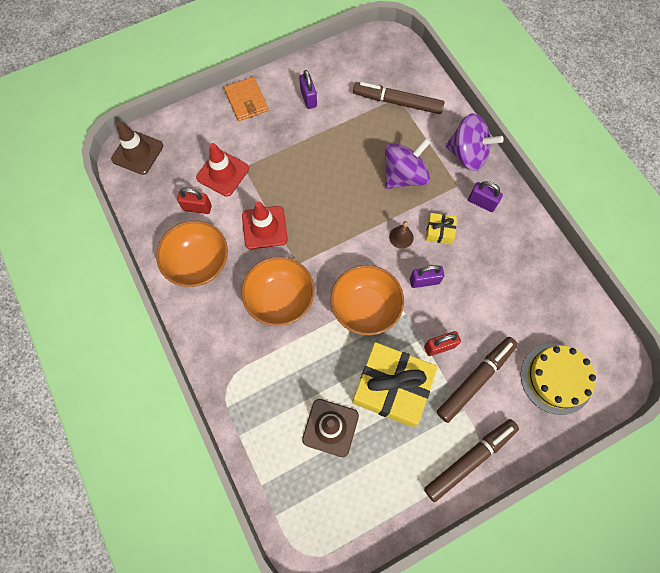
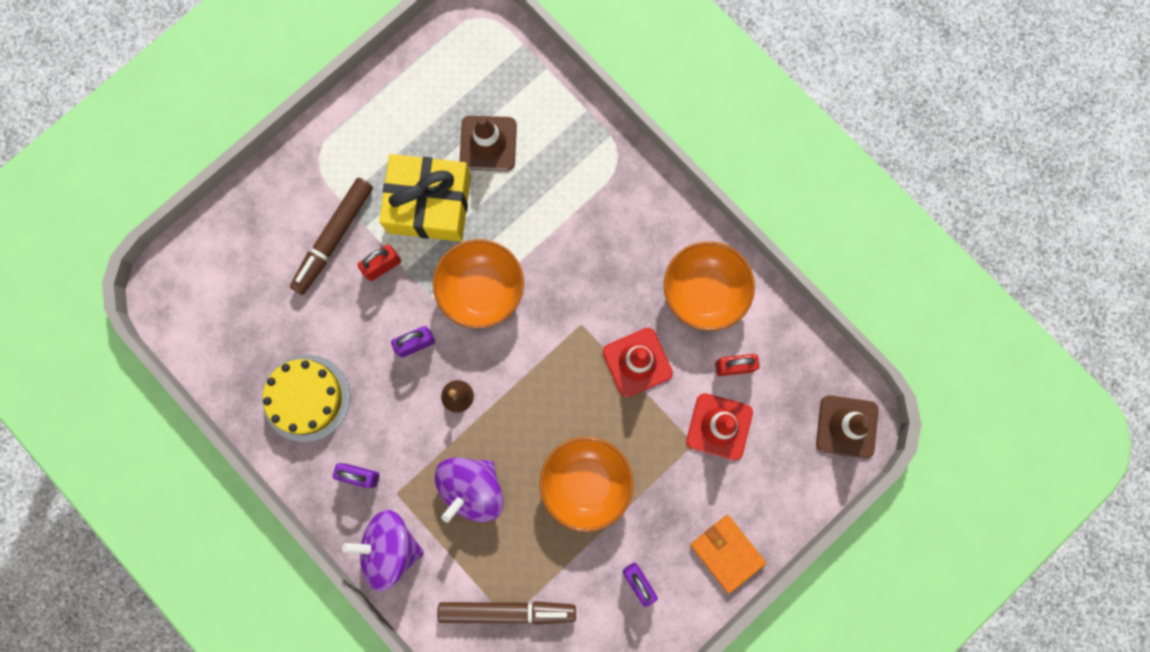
camera: 165 degrees right, 10 degrees up
(280, 299) = (588, 273): orange bowl -> orange bowl (586, 483)
(439, 231) = (409, 417): yellow gift -> none
(469, 459) = (327, 150): brown marker -> none
(556, 378) = (239, 264): yellow cake -> yellow cake (306, 398)

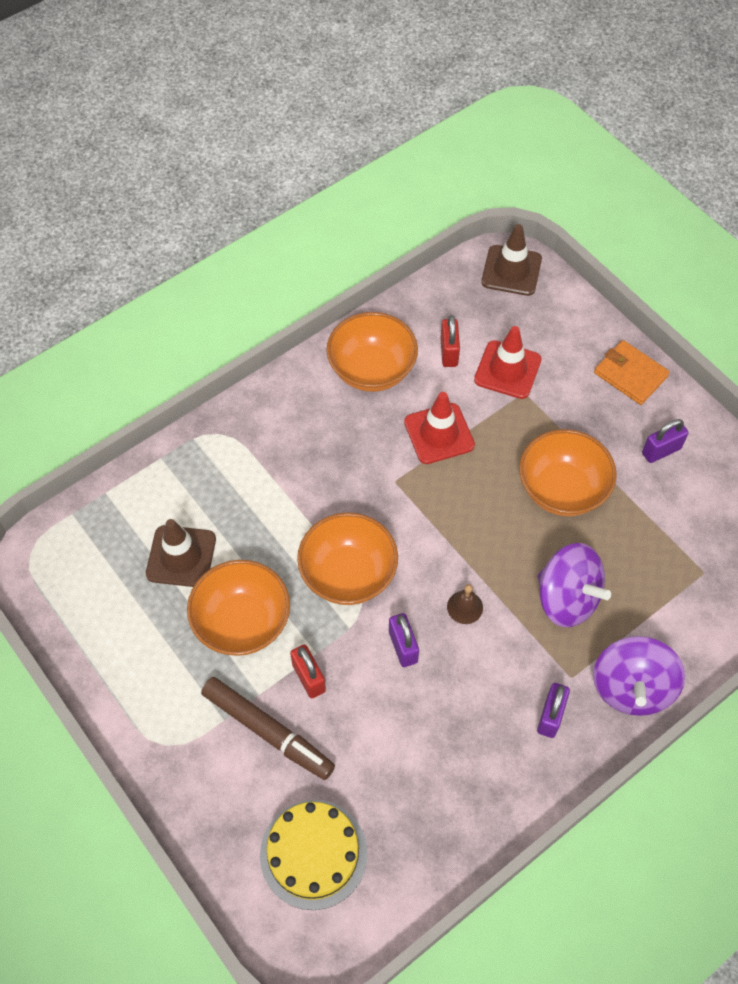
camera: 85 degrees left, 20 degrees down
(306, 398) = (458, 773): yellow cake -> yellow cake (313, 853)
(429, 204) = (242, 622): yellow gift -> orange bowl
(507, 611) = (695, 573): brown marker -> none
(727, 553) = (630, 374): orange wallet -> orange wallet turned 75 degrees clockwise

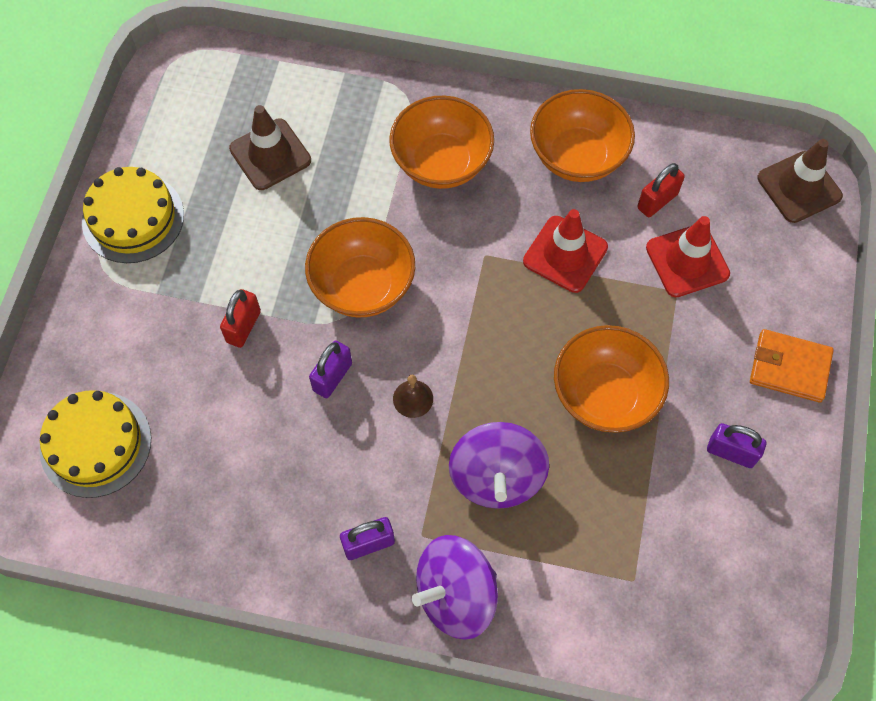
camera: 50 degrees right, 5 degrees up
(142, 691) = (133, 218): none -> yellow cake
(242, 622) = (251, 242): orange bowl -> orange bowl (441, 163)
(268, 731) = (172, 332): brown marker -> none
(630, 374) = (789, 367): orange wallet -> orange wallet turned 75 degrees counterclockwise

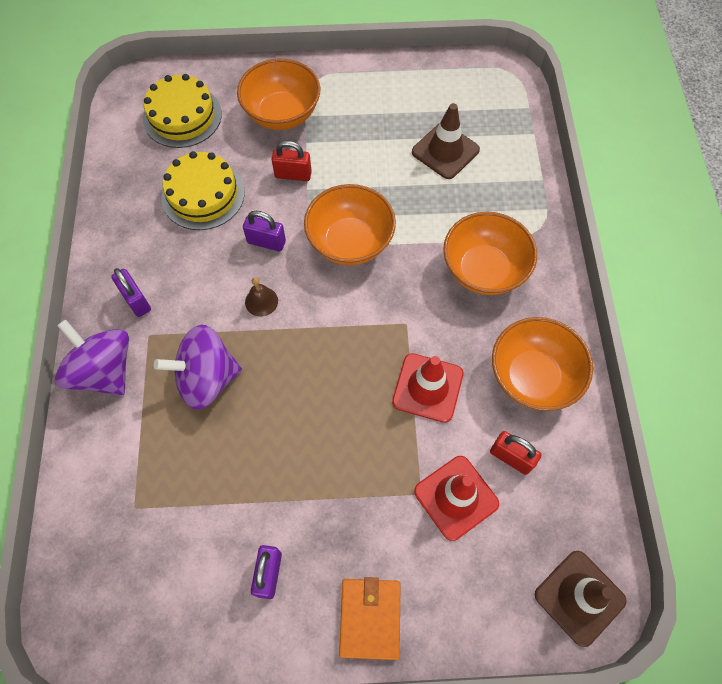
camera: 75 degrees right, 0 degrees up
(133, 218) = (361, 85): yellow cake -> yellow cake (203, 195)
(605, 395) = (300, 449): orange bowl -> orange bowl (282, 114)

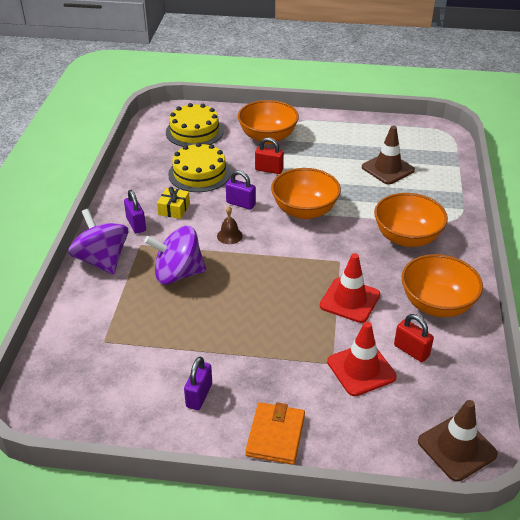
camera: 10 degrees right, 25 degrees down
(181, 265) = (174, 209): none -> yellow gift

